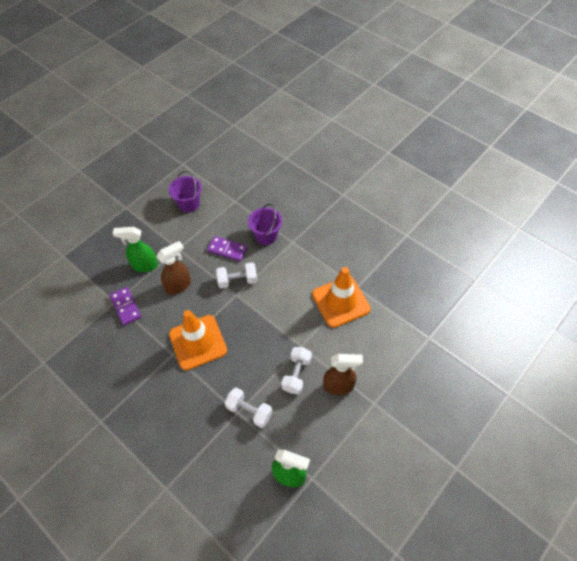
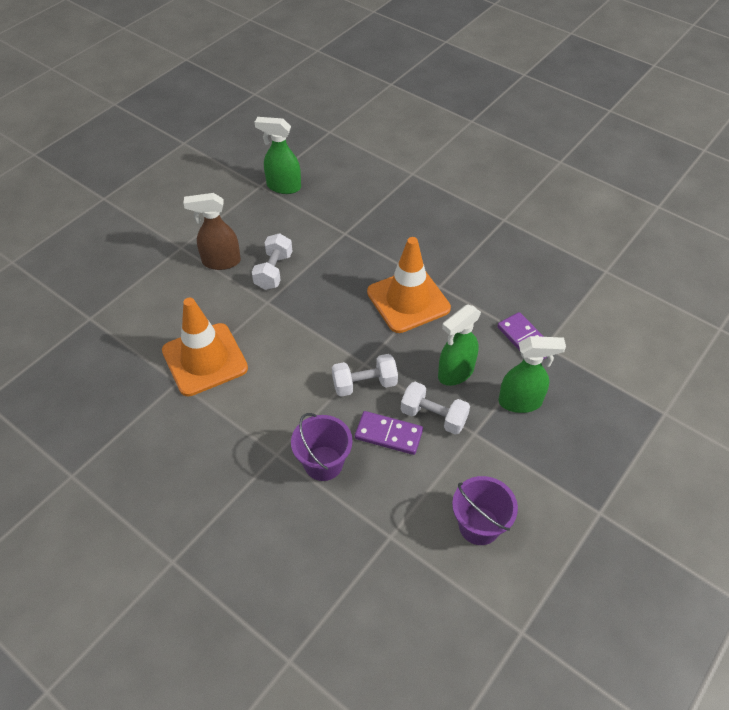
camera: 175 degrees right, 5 degrees down
(179, 285) = (455, 373): brown spray bottle -> green spray bottle
(249, 411) = (331, 235): white dumbbell -> white dumbbell (433, 416)

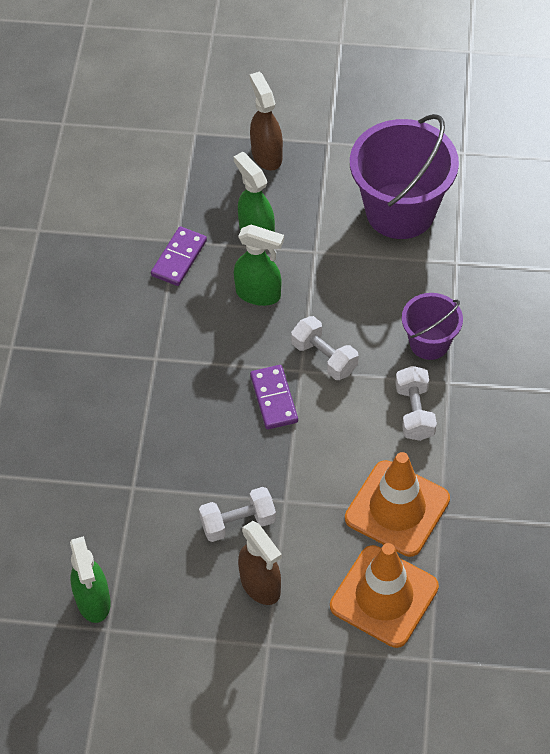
camera: 120 degrees left, 5 degrees up
(388, 434) = (364, 311): purple domino -> purple domino (273, 399)
(408, 300) = (193, 375): orange traffic cone -> orange traffic cone (384, 596)
(433, 416) = (320, 288): white dumbbell -> white dumbbell (414, 412)
(479, 525) = (400, 211): purple bucket -> purple bucket, size x1.84
(609, 454) = (266, 155): none -> brown spray bottle

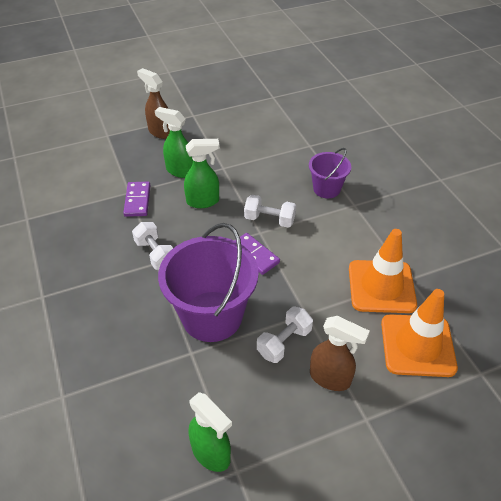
camera: 30 degrees left, 10 degrees down
(400, 211) = (259, 132): purple bucket -> purple bucket (212, 316)
(414, 412) = (347, 228): white dumbbell -> white dumbbell (155, 254)

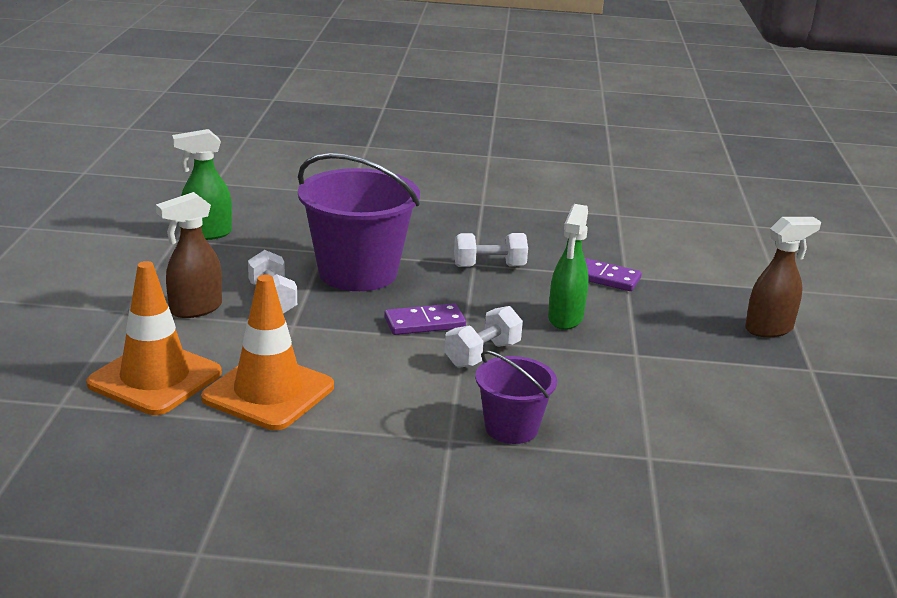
camera: 115 degrees right, 20 degrees down
(180, 171) = (651, 319): green spray bottle -> none

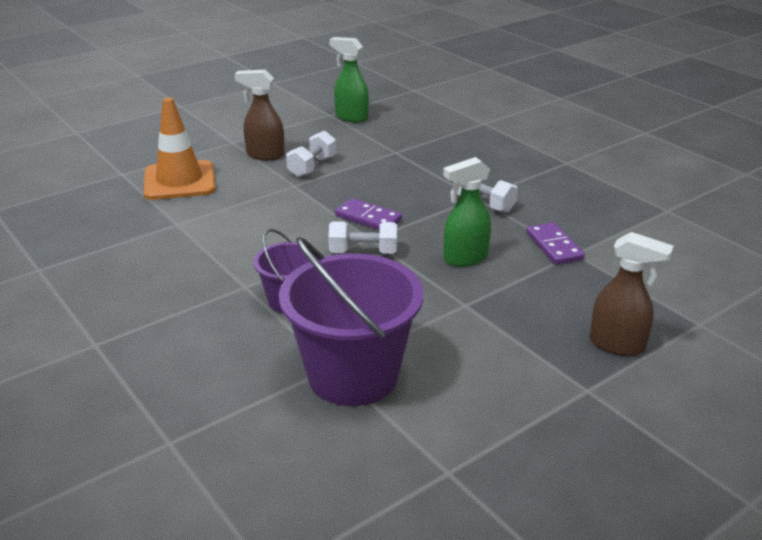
camera: 50 degrees right, 5 degrees up
(268, 392) = (212, 213): orange traffic cone -> none
(358, 273) = (390, 172): purple bucket -> purple bucket (353, 375)

